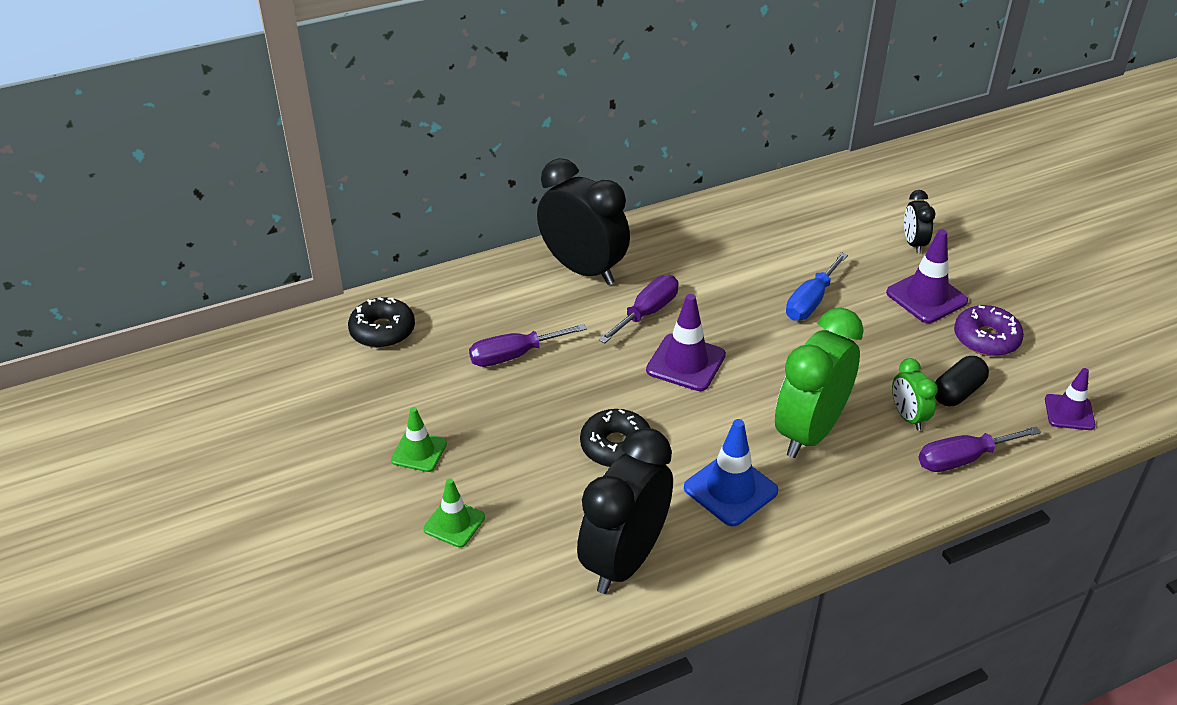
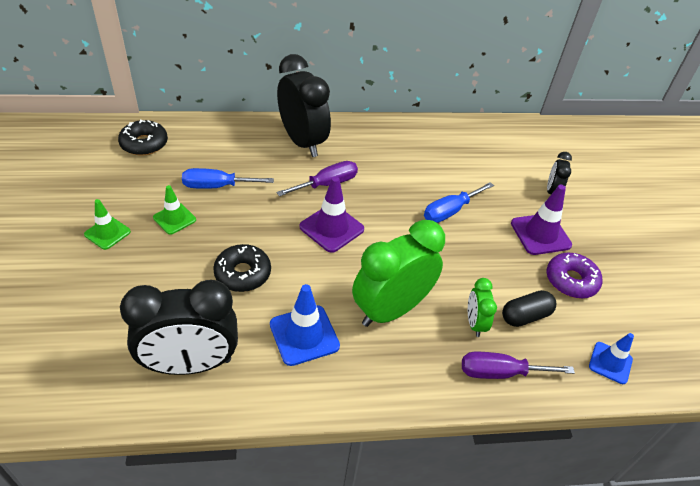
camera: 15 degrees right, 5 degrees up
(454, 523) = (93, 293): green traffic cone -> green traffic cone (174, 219)
(514, 355) = (217, 186): purple screwdriver -> blue screwdriver
(624, 560) = (190, 364): black clock -> black clock turned 150 degrees counterclockwise
(1069, 412) = (610, 363): purple traffic cone -> blue traffic cone

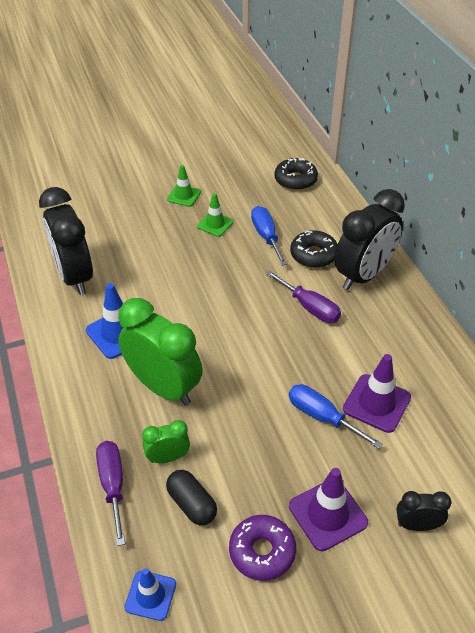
camera: 80 degrees right, 0 degrees up
(243, 273) = (171, 280): black donut -> black donut (313, 255)
(331, 228) = (250, 324): purple traffic cone -> purple traffic cone (376, 403)

